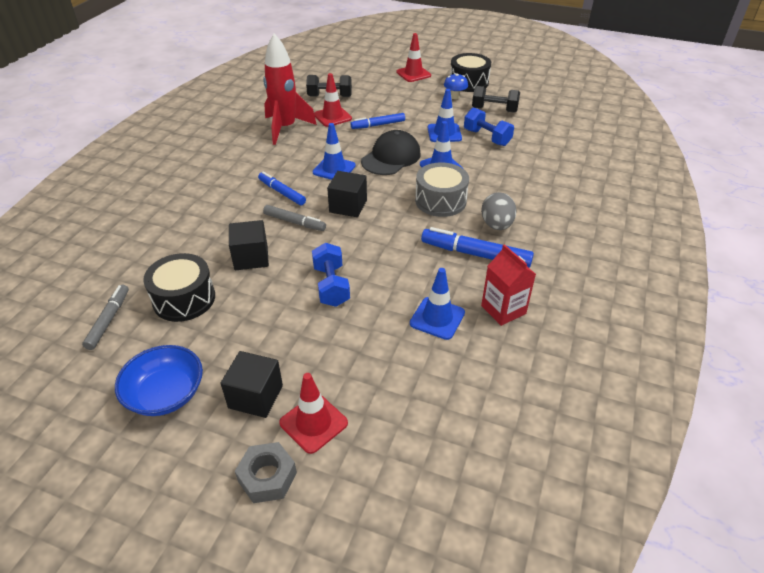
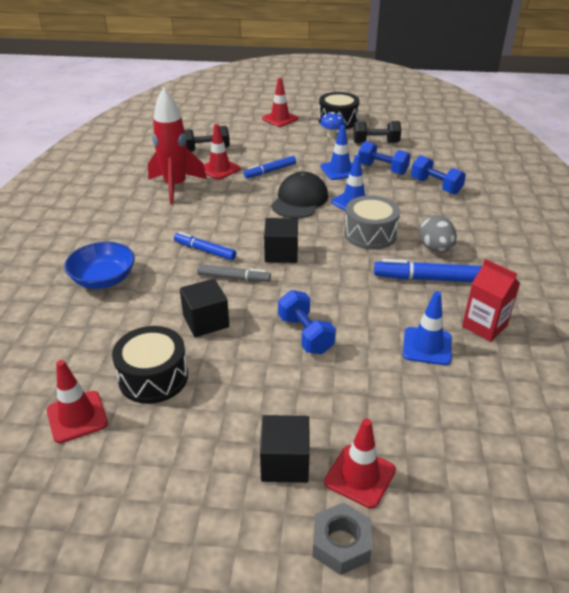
camera: 15 degrees left, 5 degrees down
(109, 320) = (77, 417): grey marker -> red traffic cone
(166, 394) = (184, 482): blue bowl -> blue bowl (103, 279)
(334, 169) = (247, 219): blue traffic cone -> none
(531, 162) = (435, 186): none -> blue dumbbell

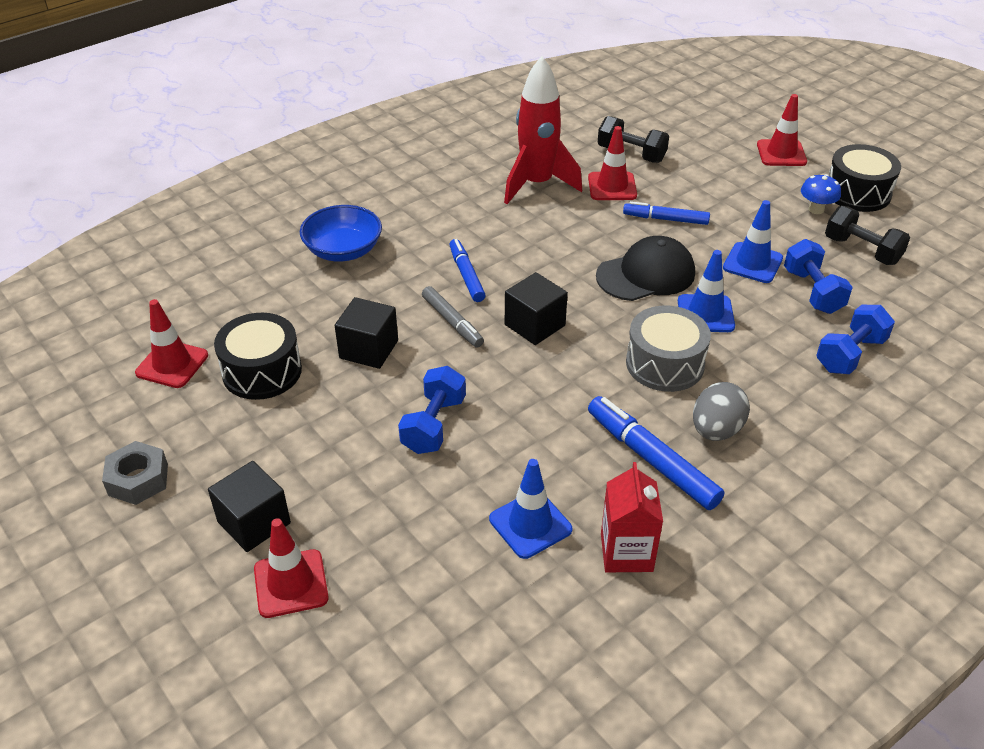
camera: 45 degrees right, 5 degrees up
(341, 544) = (201, 619): grey nut -> grey nut (138, 480)
(435, 186) = (850, 354): blue dumbbell -> blue dumbbell turned 45 degrees clockwise

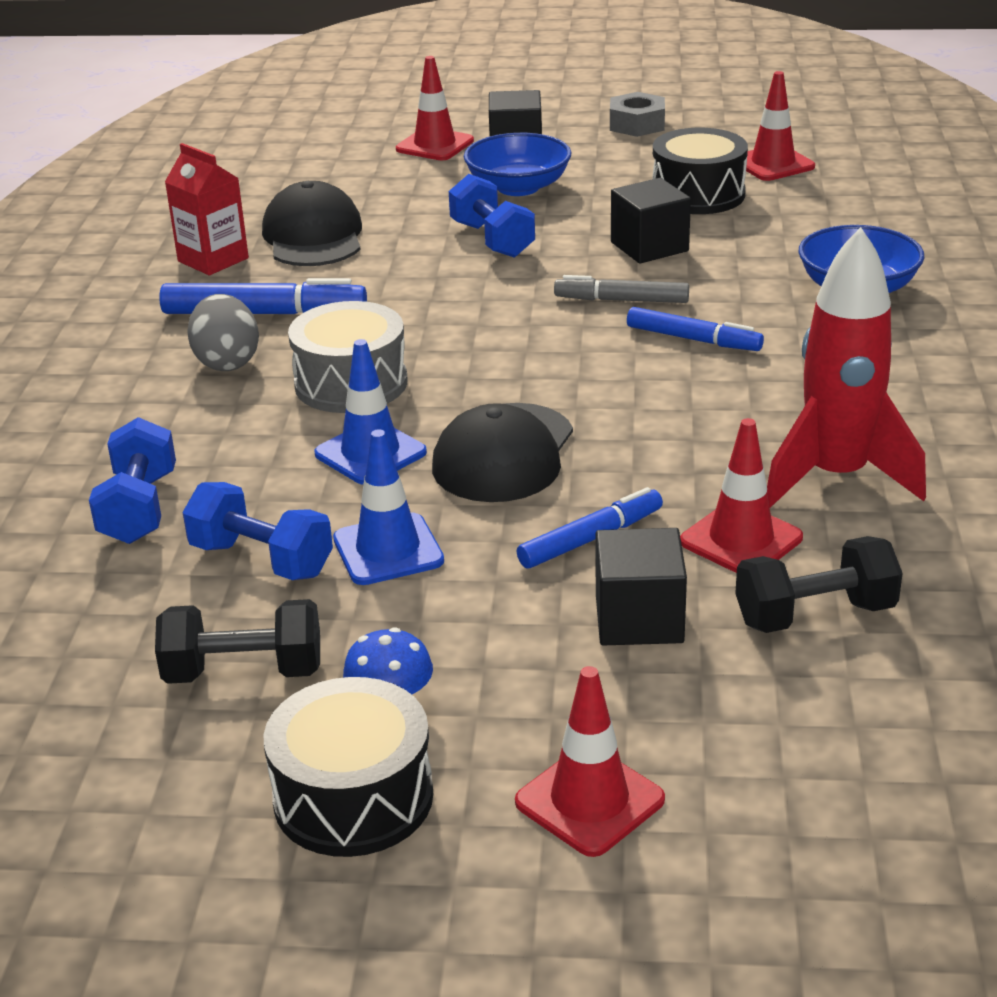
camera: 135 degrees right, 10 degrees down
(332, 469) = (518, 187): none -> blue bowl
(530, 524) = (313, 236): blue traffic cone -> black cap
(534, 325) = (539, 341): black cube -> black cube (639, 619)

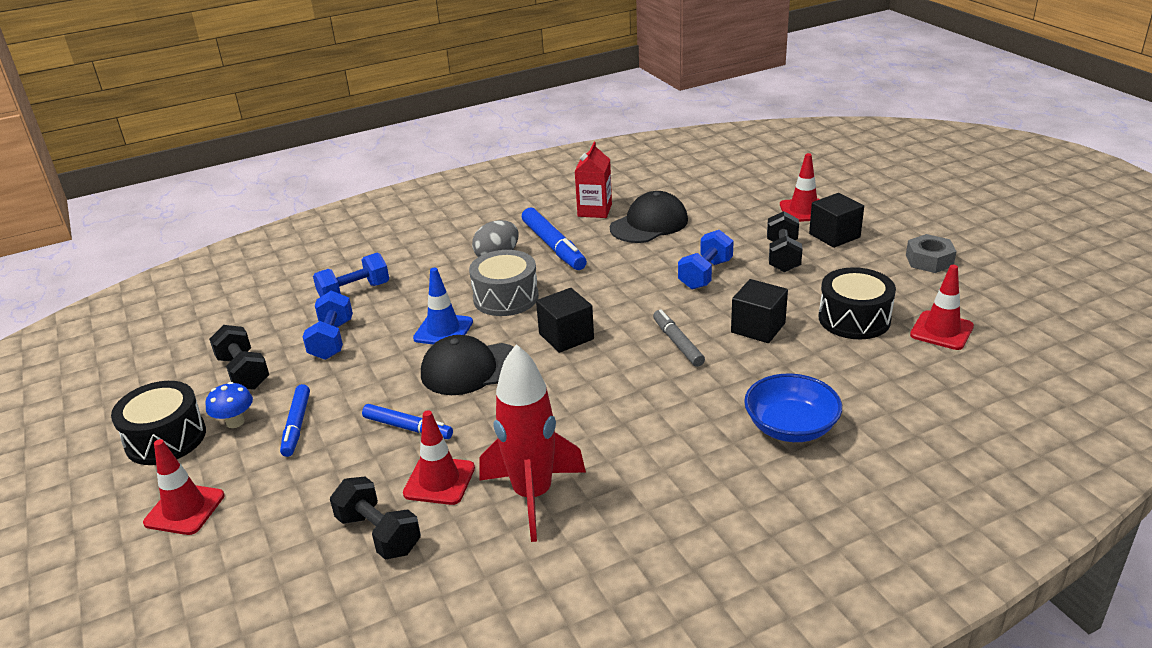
camera: 60 degrees right, 0 degrees up
(388, 550) = (360, 370): blue traffic cone -> none
(518, 187) = (783, 256): blue bowl -> black dumbbell
(639, 619) = (342, 471): black cube -> black cube (566, 336)
(693, 339) = (654, 385): blue marker -> blue marker (297, 425)

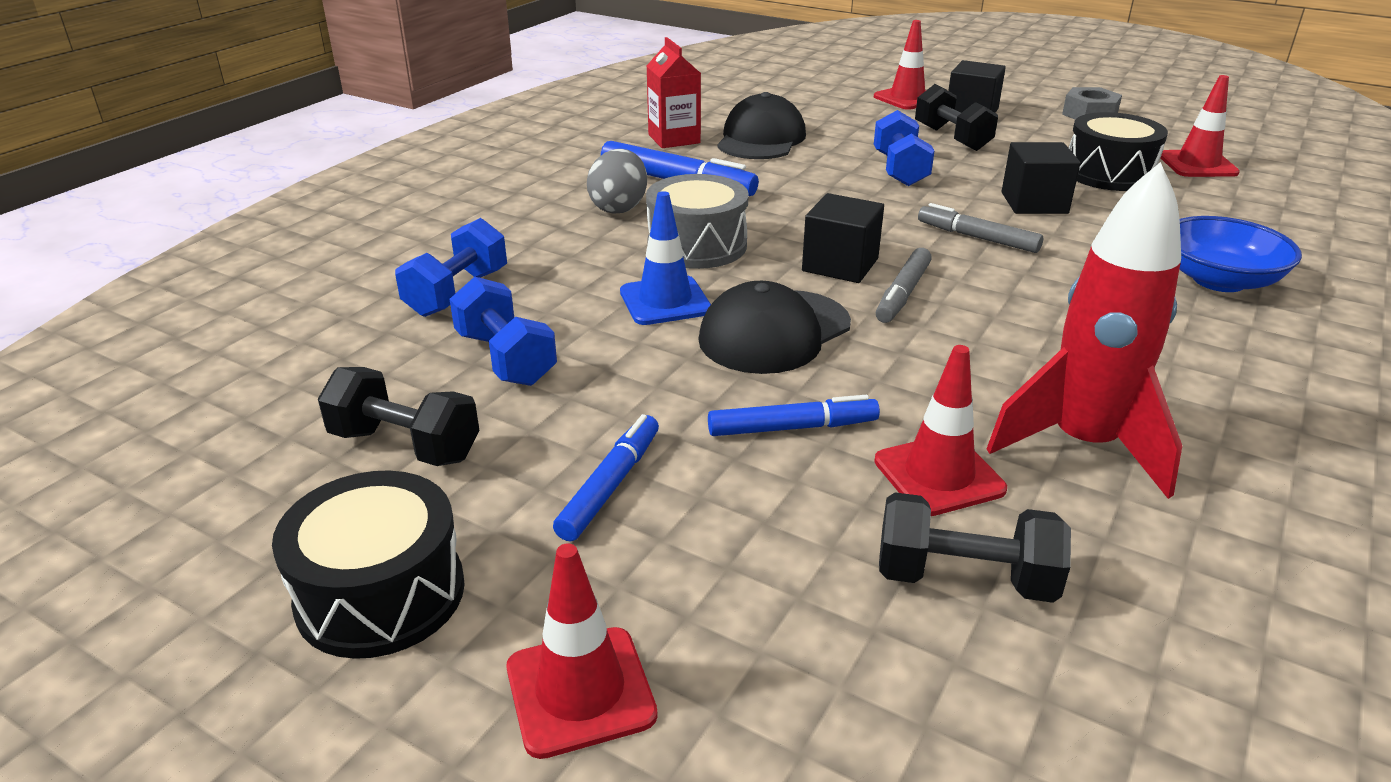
camera: 35 degrees left, 0 degrees up
(235, 422) = (489, 519): blue mushroom -> none
(297, 425) = (610, 485): blue marker -> blue marker turned 120 degrees counterclockwise
(573, 368) = (902, 294): none -> grey marker

